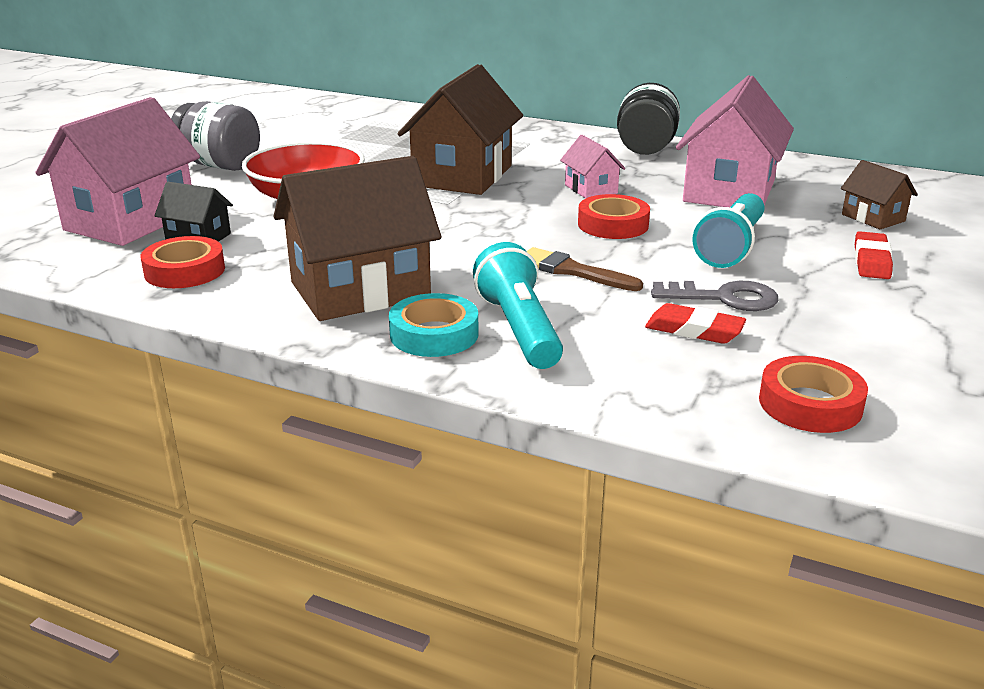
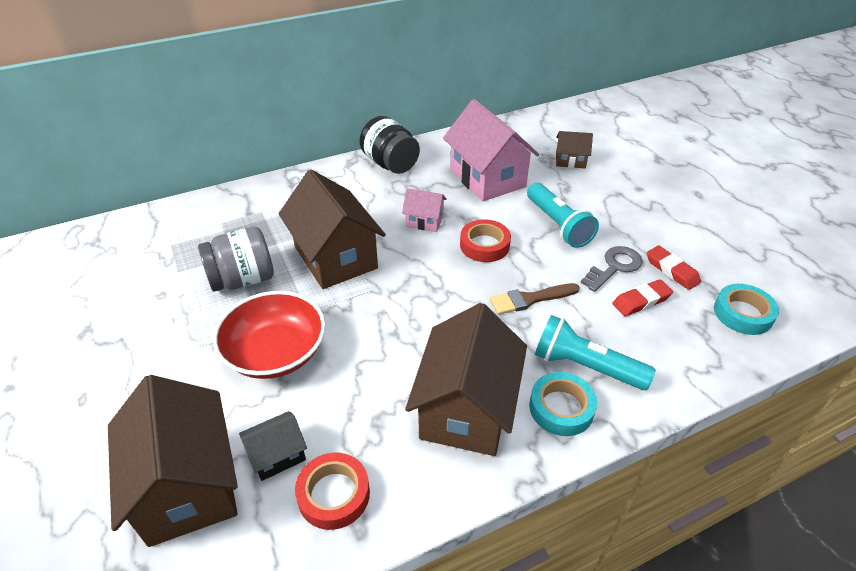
camera: 50 degrees left, 15 degrees up
(130, 221) = (187, 486): pink house -> brown house
(219, 165) = (137, 369): grey jar -> grey jar (243, 279)
(810, 404) = (743, 313): red tape -> turquoise tape
(871, 261) = (617, 195): red eraser -> red eraser (672, 270)

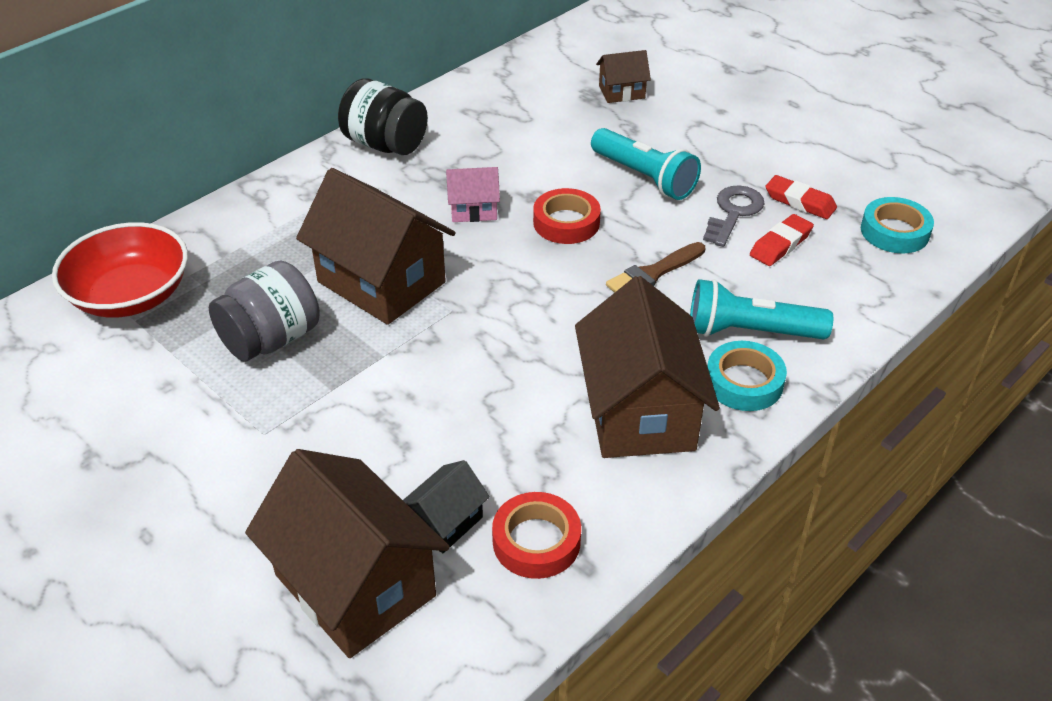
camera: 20 degrees left, 0 degrees up
(275, 353) = (372, 414): red bowl -> red bowl (130, 295)
(487, 178) = (526, 137): pink house -> none

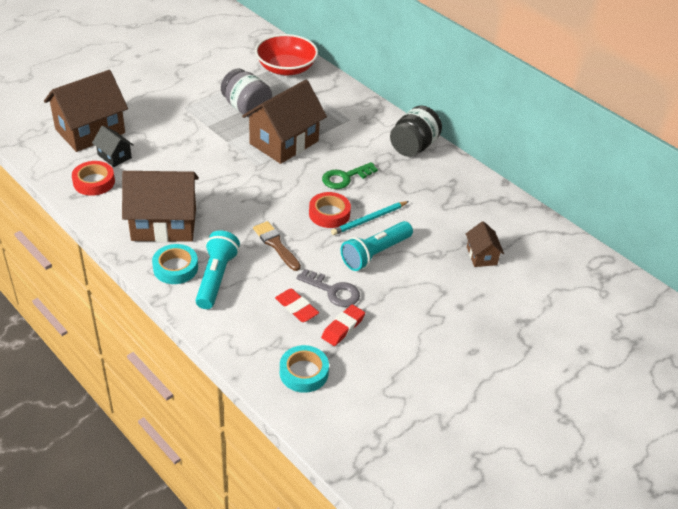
camera: 90 degrees right, 0 degrees up
(473, 210) = (345, 178): pink house -> green key
(571, 184) = (369, 220): none -> turquoise pencil

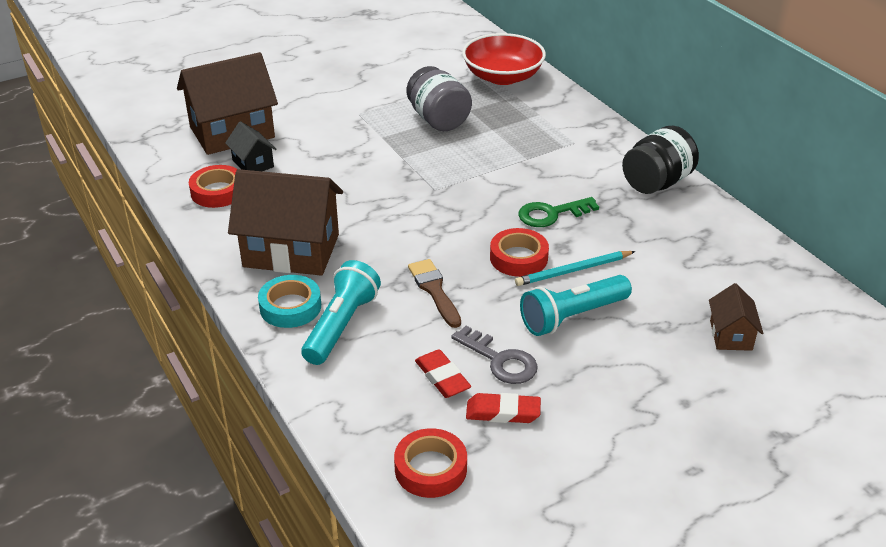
camera: 15 degrees right, 5 degrees down
(284, 142) = (478, 164): brown house -> none
(304, 372) = (430, 468): turquoise tape -> red tape
(343, 328) = (503, 412): red eraser -> red eraser turned 45 degrees clockwise

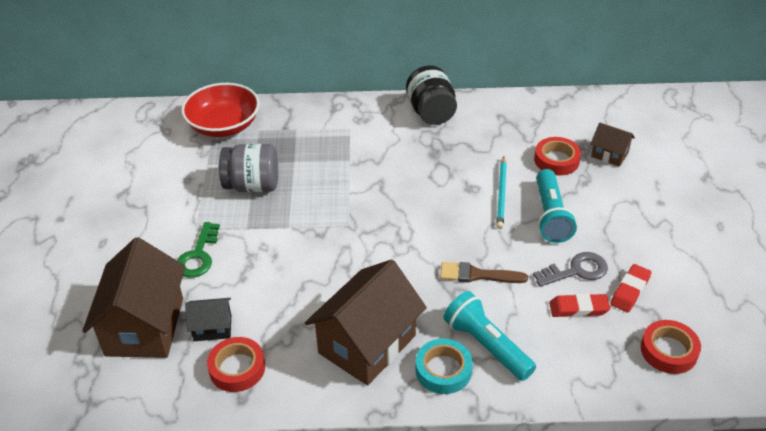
camera: 60 degrees left, 5 degrees up
(518, 258) = (469, 215): red tape -> red tape (556, 160)
(551, 214) = (429, 177): green key -> green key (198, 256)

